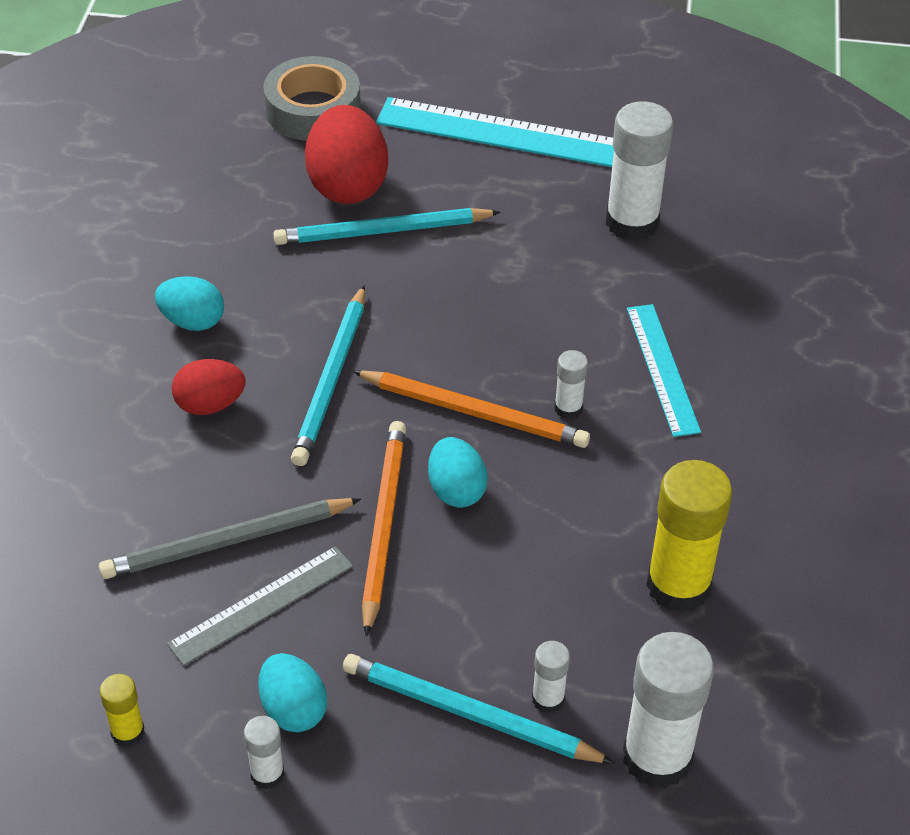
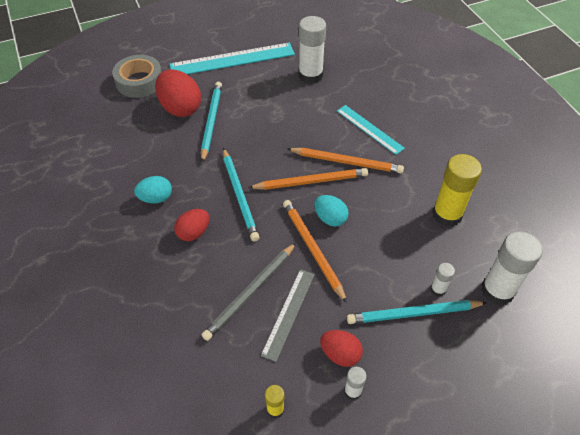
camera: 30 degrees left, 5 degrees up
(293, 709) = (340, 354): turquoise egg -> red egg
(382, 231) = (211, 121): turquoise pencil -> turquoise pencil turned 135 degrees clockwise
(568, 408) = (347, 162): white glue stick -> orange pencil

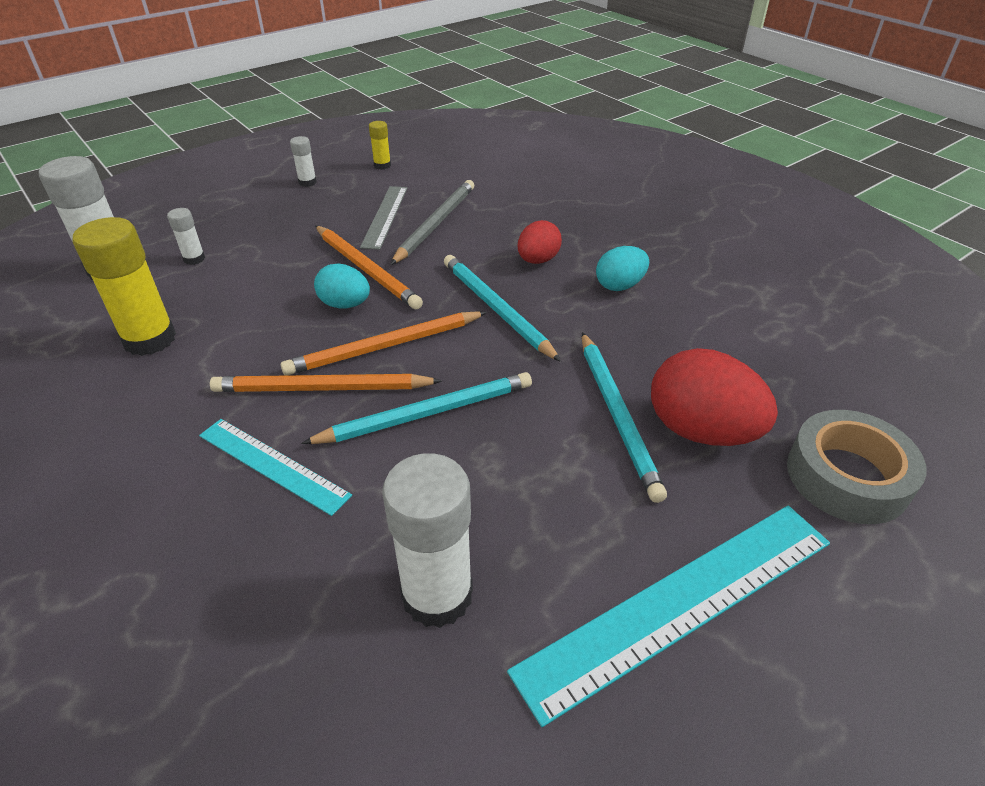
camera: 165 degrees right, 10 degrees down
(340, 354) = (321, 199): red egg -> none
(413, 314) = (233, 236): turquoise pencil -> turquoise pencil (427, 413)

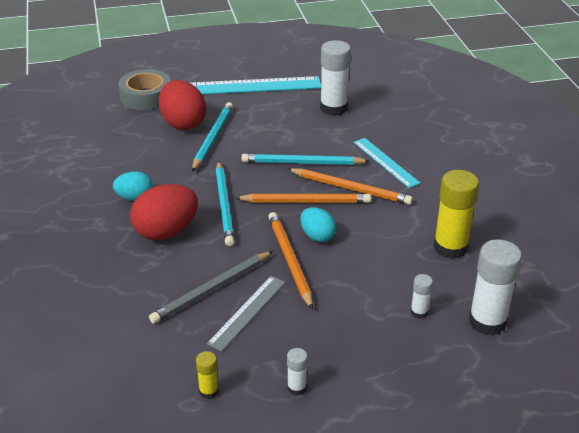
camera: 155 degrees left, 5 degrees down
(538, 260) = (166, 231): red egg -> red egg, size x1.69

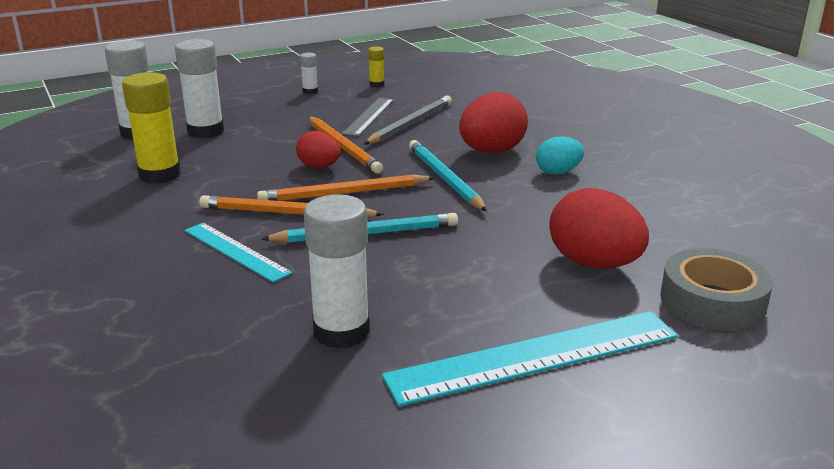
camera: 165 degrees right, 10 degrees down
(212, 138) = (525, 248): turquoise pencil -> none
(317, 236) = (319, 167): turquoise egg -> red egg
(419, 312) = (205, 131): white glue stick -> white glue stick, size x2.08

